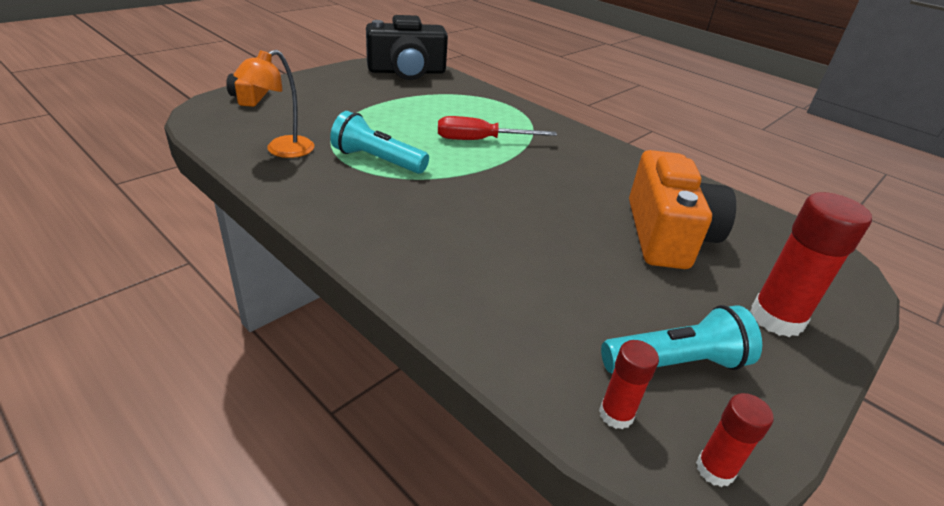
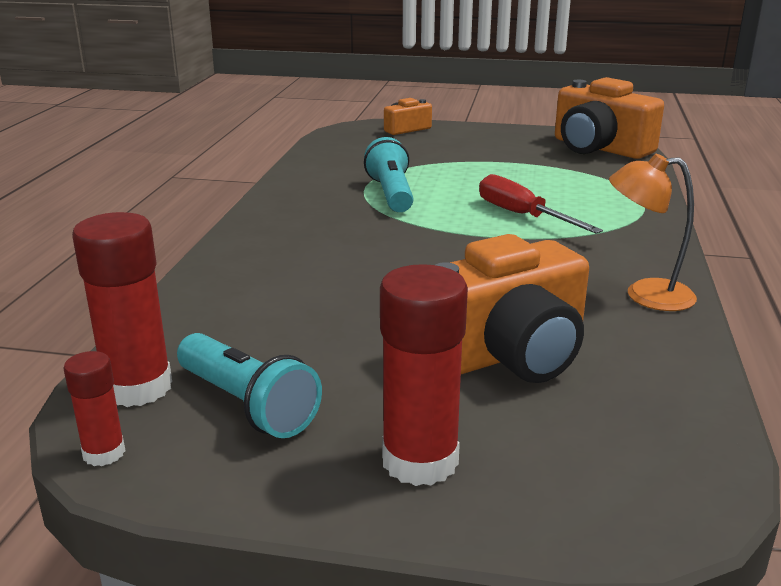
camera: 60 degrees right, 10 degrees down
(282, 150) = (342, 165): orange lamp -> orange lamp (645, 295)
(407, 72) = (599, 148): black camera -> orange camera
(616, 414) = (137, 387): red glue stick -> red glue stick, size x1.84

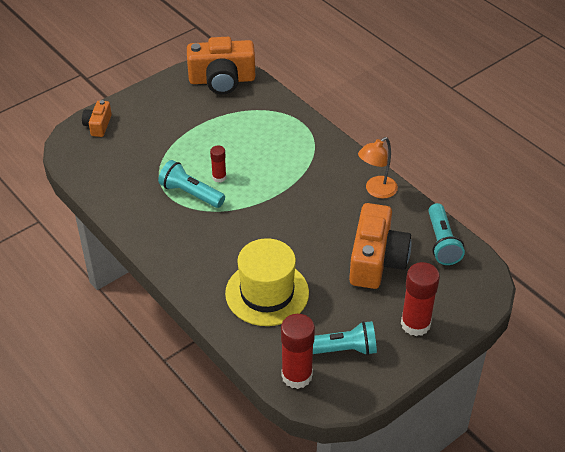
camera: 50 degrees left, 20 degrees up
(104, 453) = (334, 403): red glue stick -> red glue stick (219, 177)
(291, 297) = (267, 293): none -> yellow hat
(522, 215) = (269, 169): red screwdriver -> none
(667, 401) = (442, 242): none -> turquoise flashlight

